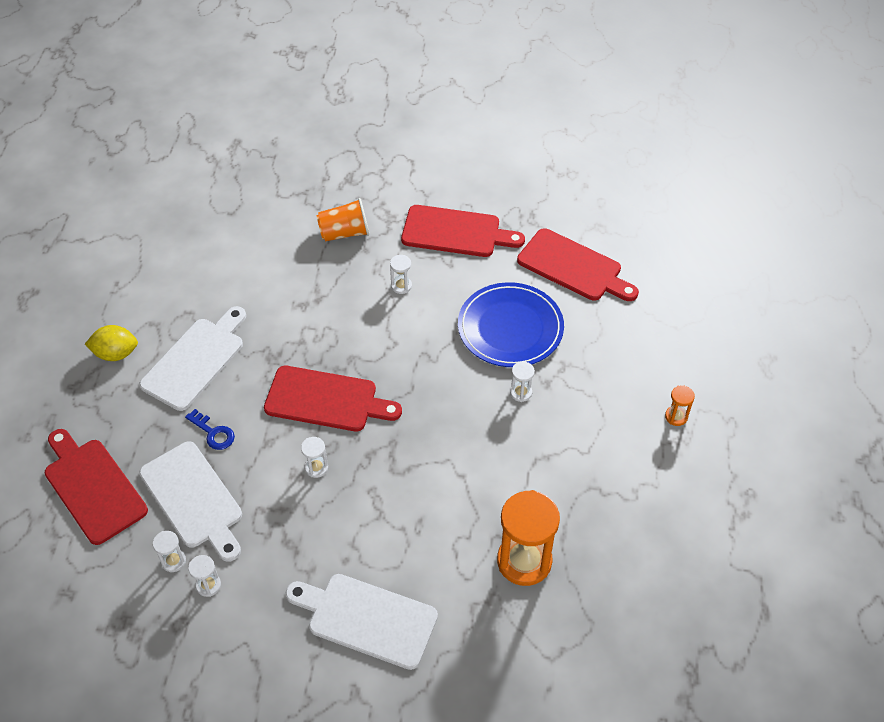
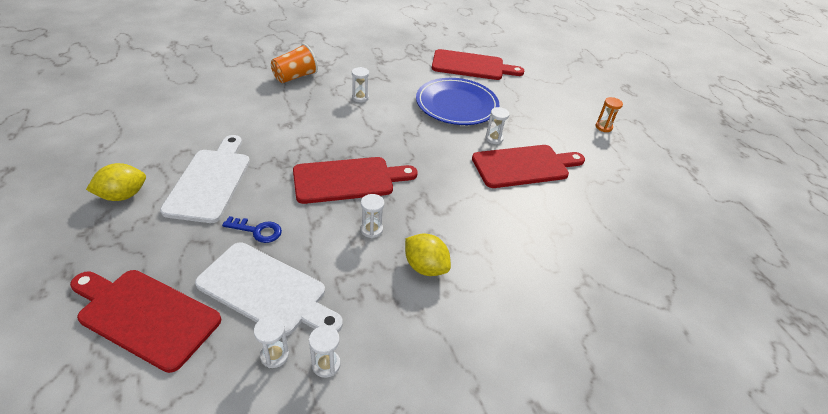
camera: 30 degrees left, 10 degrees down
(343, 526) = (425, 267): none -> yellow lemon
(367, 619) = (500, 335): white cutting board -> none
(455, 232) = (378, 62): red cutting board -> red cutting board (524, 166)
(524, 561) = (586, 244): orange hourglass -> none

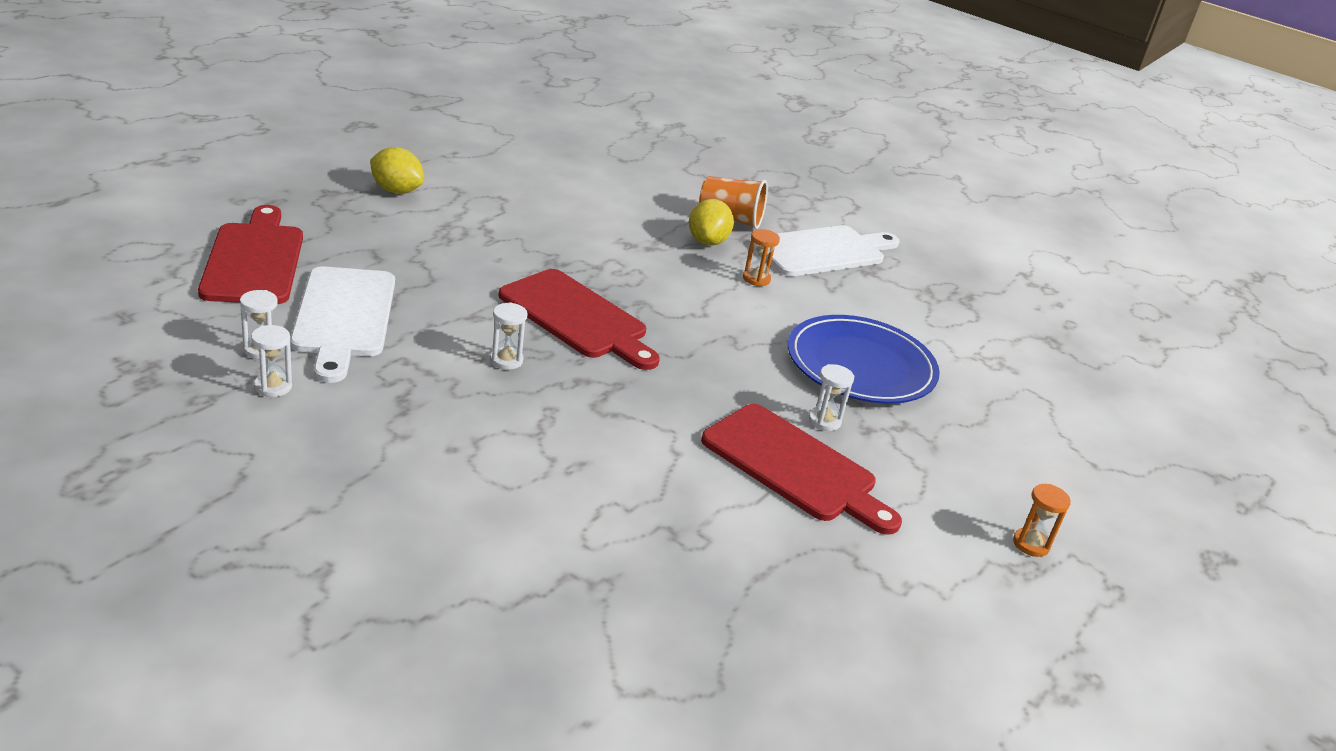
camera: 55 degrees right, 10 degrees down
(210, 181) = (470, 229): white cutting board -> white cutting board (823, 251)
(257, 231) = (425, 283): blue key -> none
(360, 98) = (756, 279): white hourglass -> orange hourglass
(425, 267) = (482, 420): yellow lemon -> yellow lemon (707, 241)
(471, 66) = (989, 355): red cutting board -> none

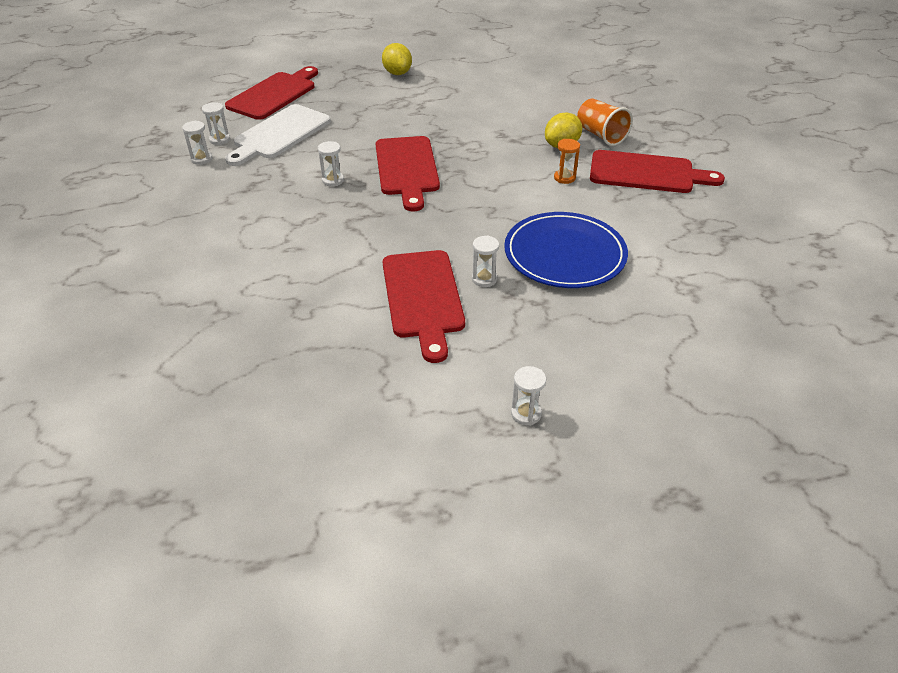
camera: 45 degrees right, 10 degrees up
(823, 251) = (646, 173): white cutting board -> red cutting board
(1031, 544) = (526, 413): orange hourglass -> white hourglass

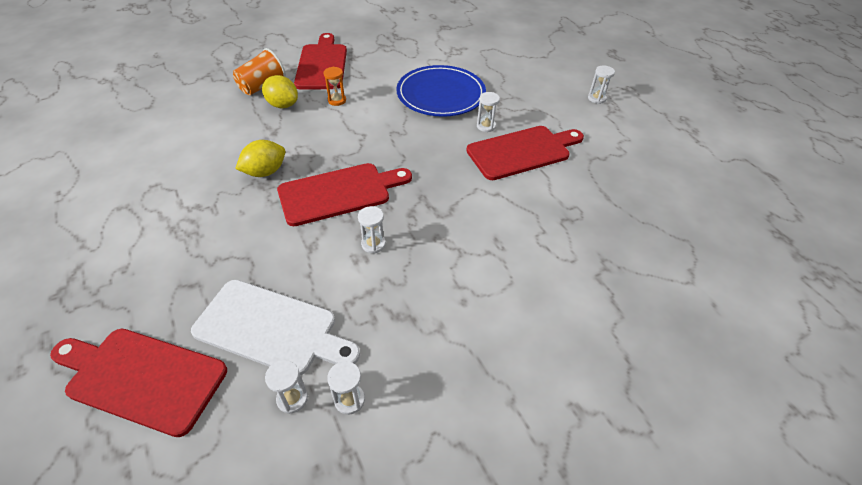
camera: 105 degrees left, 5 degrees up
(397, 73) = (93, 246): yellow lemon -> yellow lemon (265, 172)

